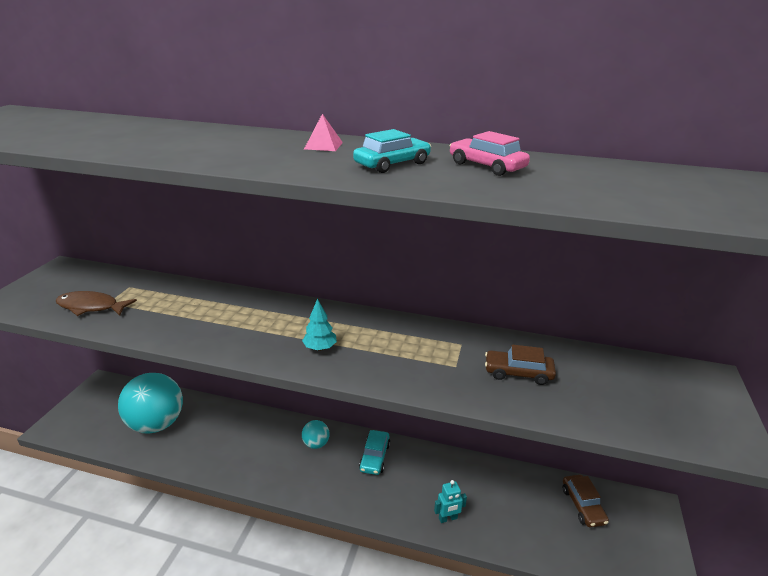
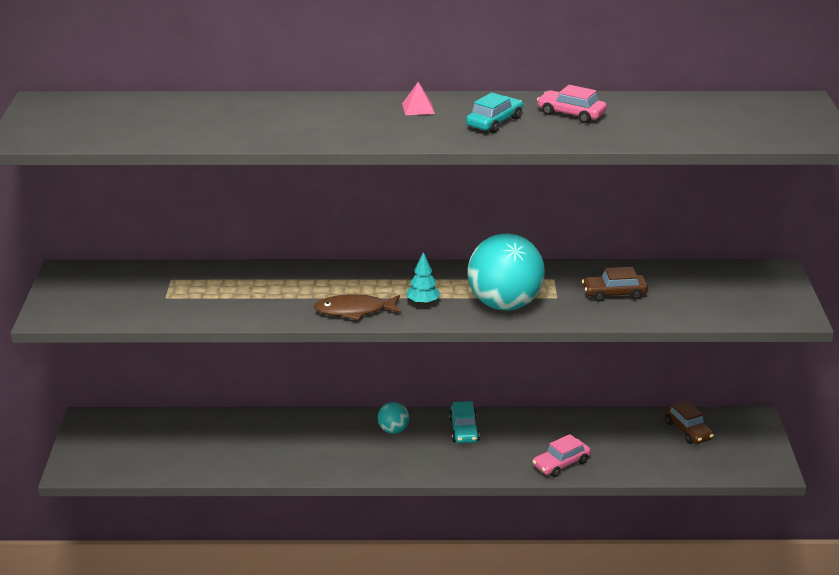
camera: 15 degrees left, 0 degrees up
(91, 307) = (153, 304): brown fish -> brown fish (355, 311)
(157, 424) = (196, 445): turquoise ball -> turquoise ball (504, 304)
(448, 518) = (561, 463): turquoise robot -> pink car

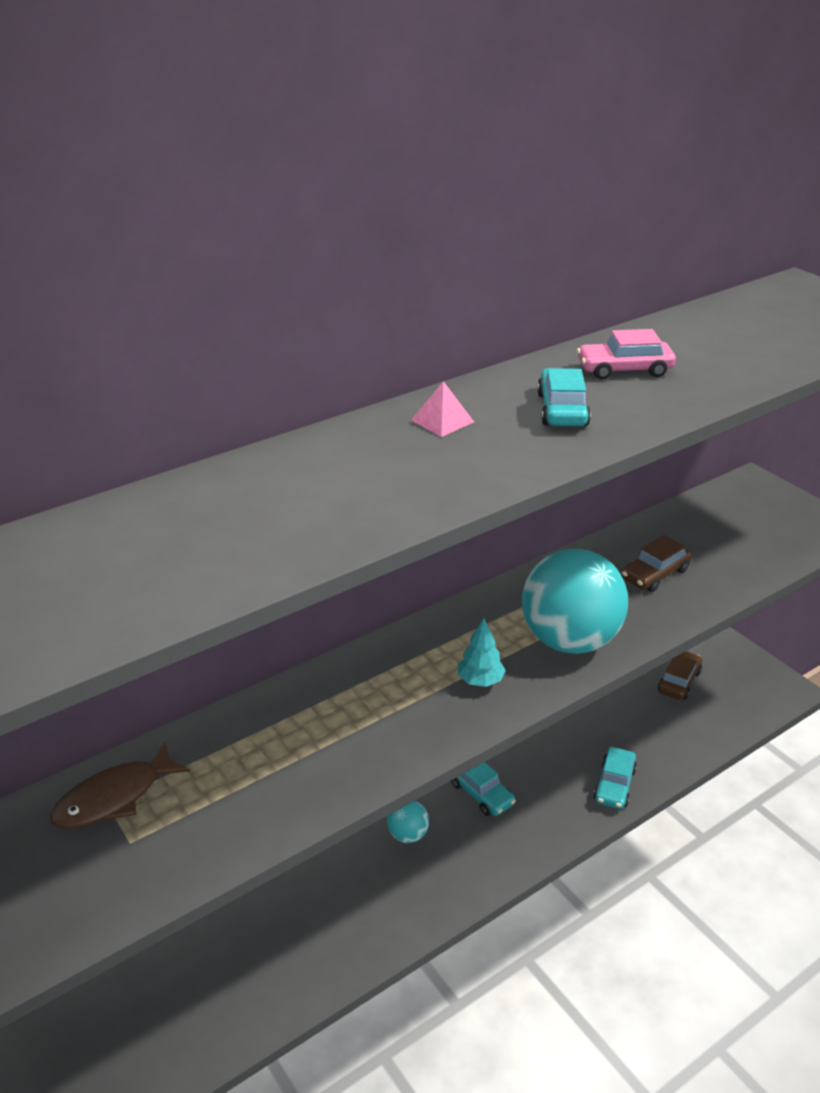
camera: 35 degrees left, 5 degrees up
(355, 311) = (415, 734): brown fish -> brown fish (114, 797)
(561, 463) = (614, 785): pink car -> turquoise car
(687, 430) = (679, 681): brown car -> brown car turned 90 degrees counterclockwise

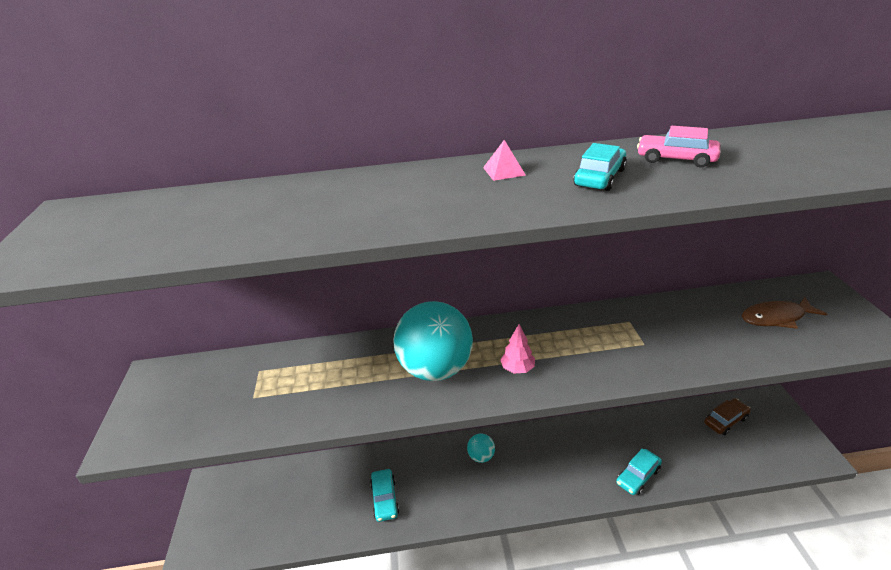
camera: 30 degrees right, 0 degrees up
(114, 797) = (264, 369): brown fish -> brown fish (776, 317)
(480, 681) = (517, 369): turquoise tree -> pink tree
(481, 793) = (541, 447): turquoise car -> turquoise car (385, 499)
(569, 640) = (599, 360): turquoise ball -> turquoise ball (435, 369)
(655, 574) = (695, 332): brown car -> none

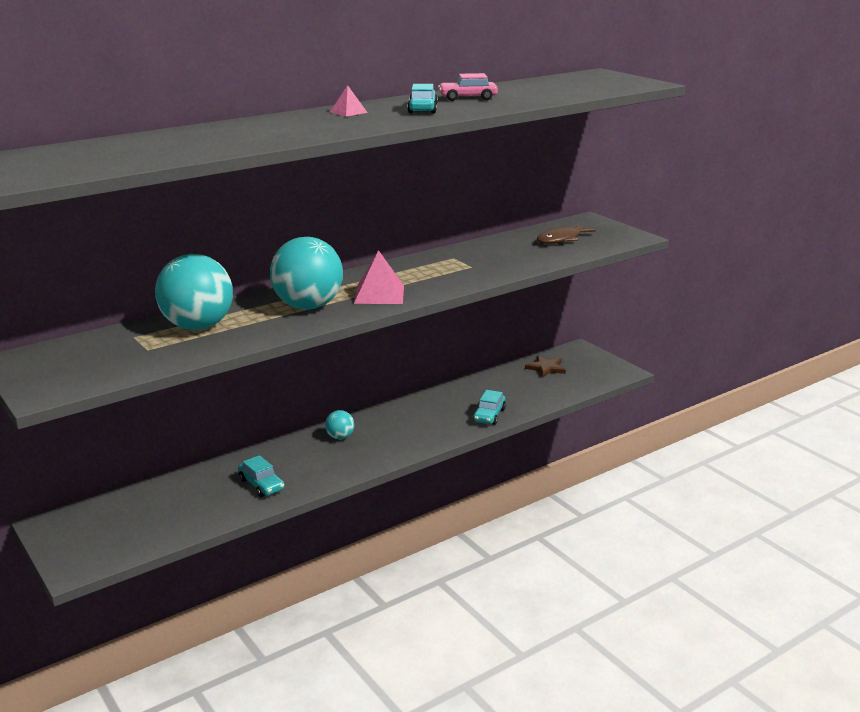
camera: 30 degrees left, 10 degrees down
(319, 372) = (198, 326): none -> turquoise ball
(517, 369) = (379, 294): pink tree -> pink pyramid
(725, 420) = (546, 368): brown car -> brown star

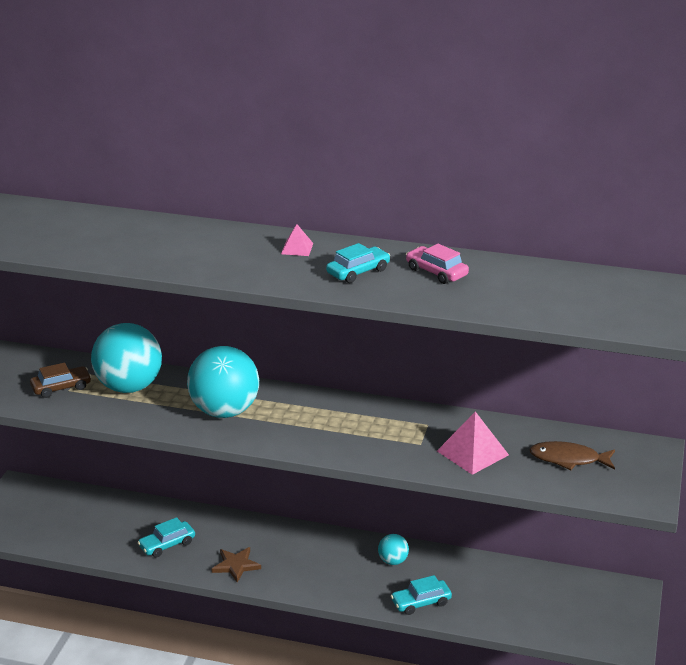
camera: 50 degrees right, 5 degrees up
(137, 351) = (61, 388): none -> brown car
(261, 484) = (167, 544): turquoise car -> turquoise car turned 45 degrees clockwise
(340, 437) = (280, 541): turquoise ball -> turquoise ball (393, 561)
(379, 294) = (292, 430): pink pyramid -> pink pyramid (472, 453)
(546, 368) = (560, 590): brown star -> brown star (236, 565)

